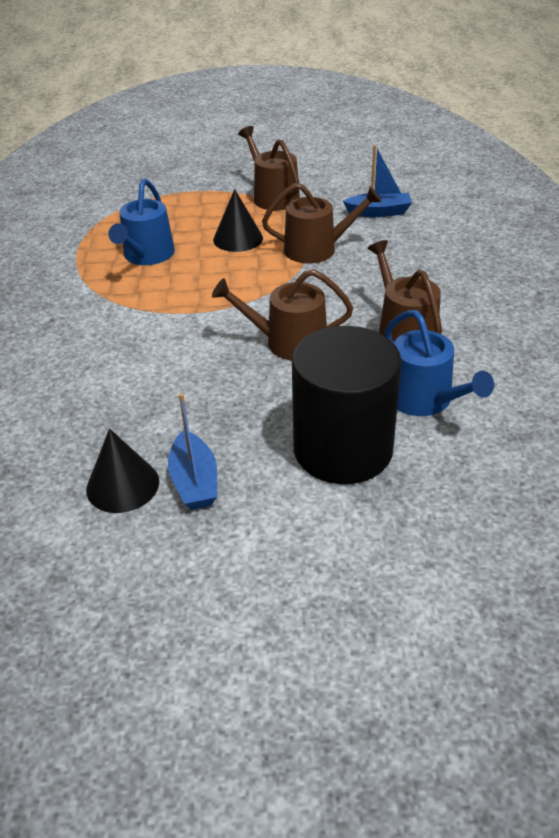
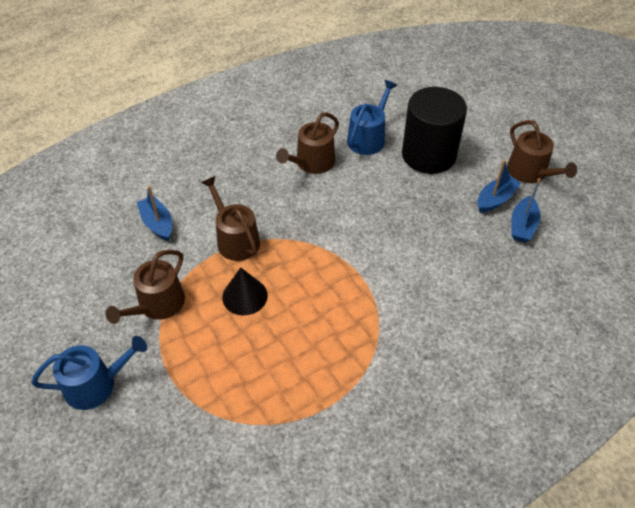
camera: 120 degrees left, 10 degrees up
(122, 485) = (522, 226): black cone -> blue boat
(146, 255) = (305, 346): blue watering can -> blue watering can (96, 385)
(288, 342) = (358, 210): brown watering can -> brown watering can (530, 173)

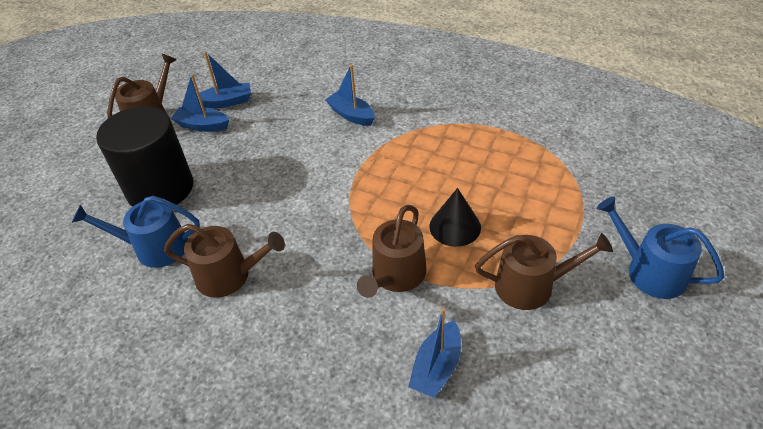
camera: 120 degrees left, 5 degrees down
(436, 303) = (351, 115): none -> blue boat

